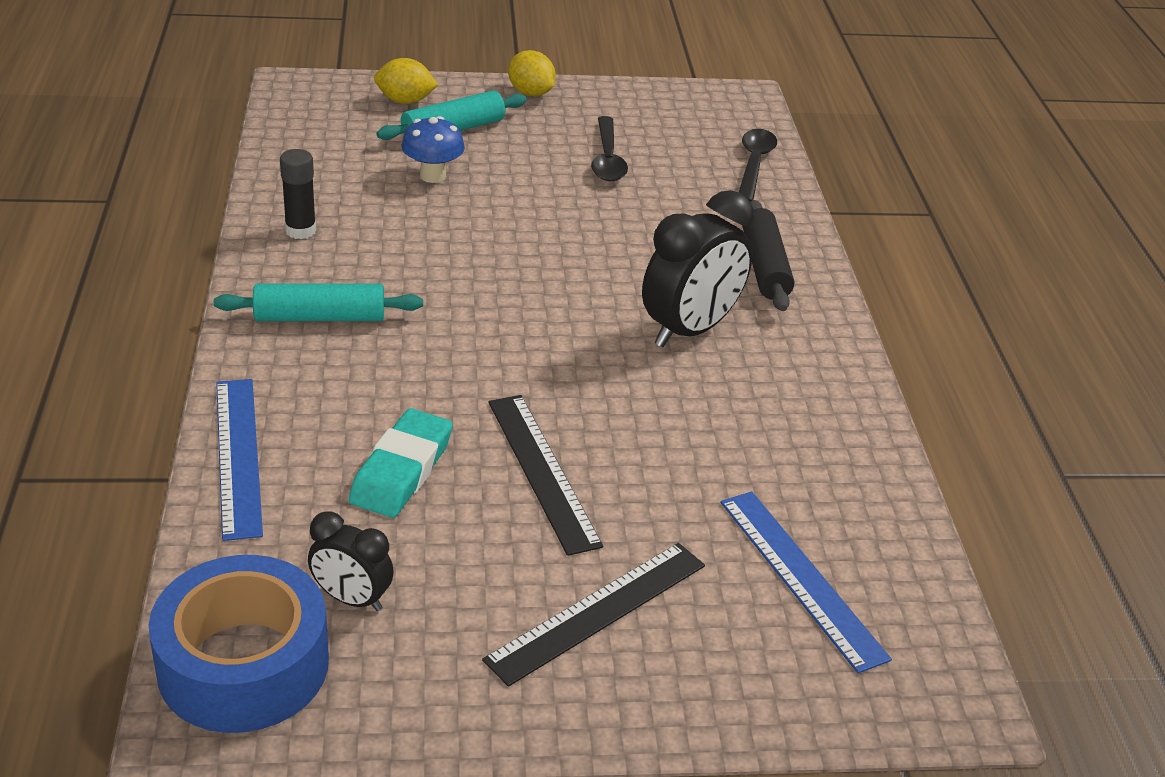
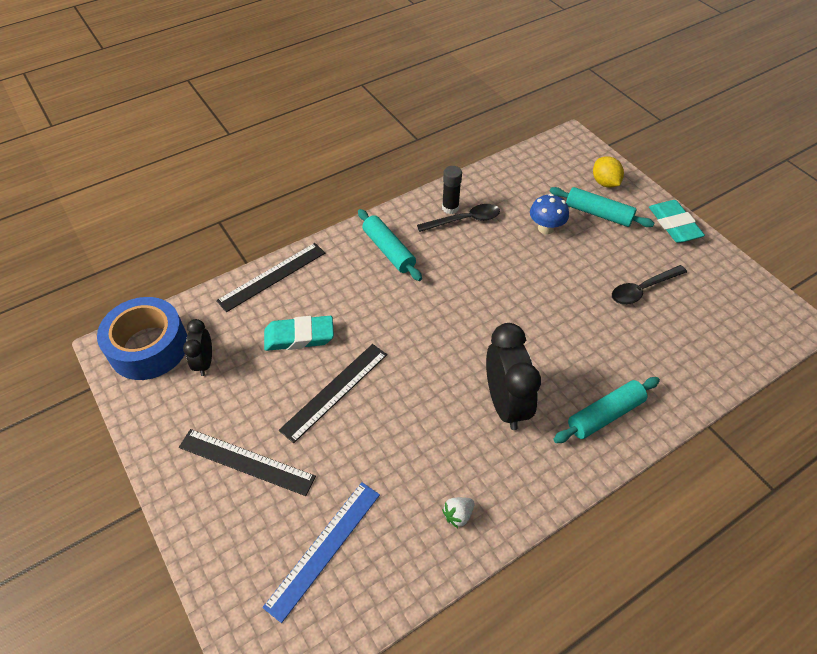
camera: 65 degrees right, 15 degrees up
(238, 455) = (272, 276): blue ruler -> black ruler
(530, 93) = (674, 225): yellow lemon -> turquoise eraser
(690, 330) = (505, 403): black clock -> black clock turned 120 degrees counterclockwise
(754, 164) = (717, 362): black spoon -> black spoon (464, 220)
(764, 267) = (604, 415): black rolling pin -> turquoise rolling pin
(826, 436) = (458, 515): none -> white strawberry

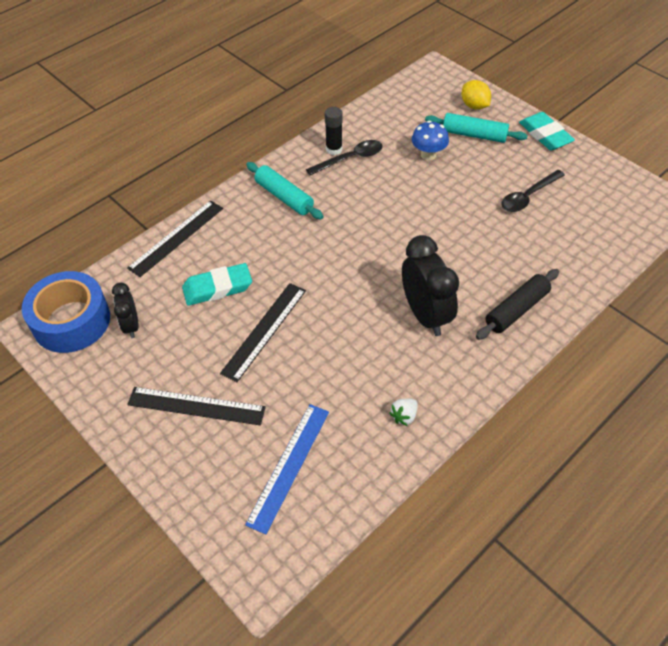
camera: 10 degrees left, 0 degrees up
(604, 415) = (516, 310): turquoise rolling pin -> black rolling pin

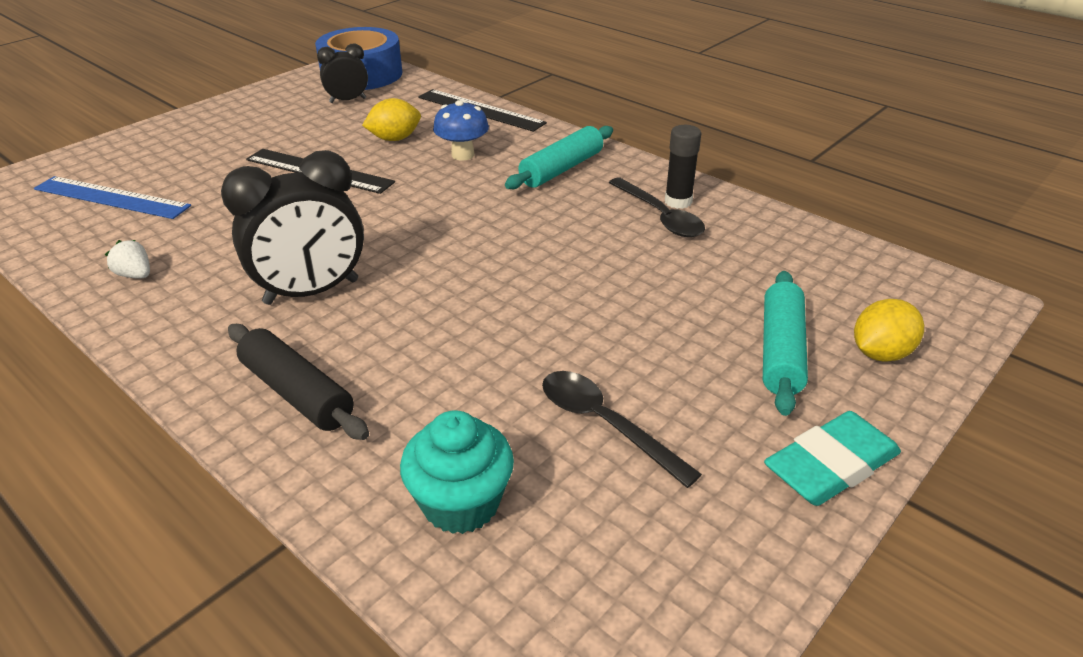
camera: 85 degrees right, 15 degrees down
(196, 406) = (224, 141): black ruler -> none
(217, 288) = (395, 139): turquoise eraser -> yellow lemon
(428, 155) = (696, 293): blue mushroom -> blue mushroom (463, 155)
(580, 244) = (461, 503): none -> turquoise cupcake

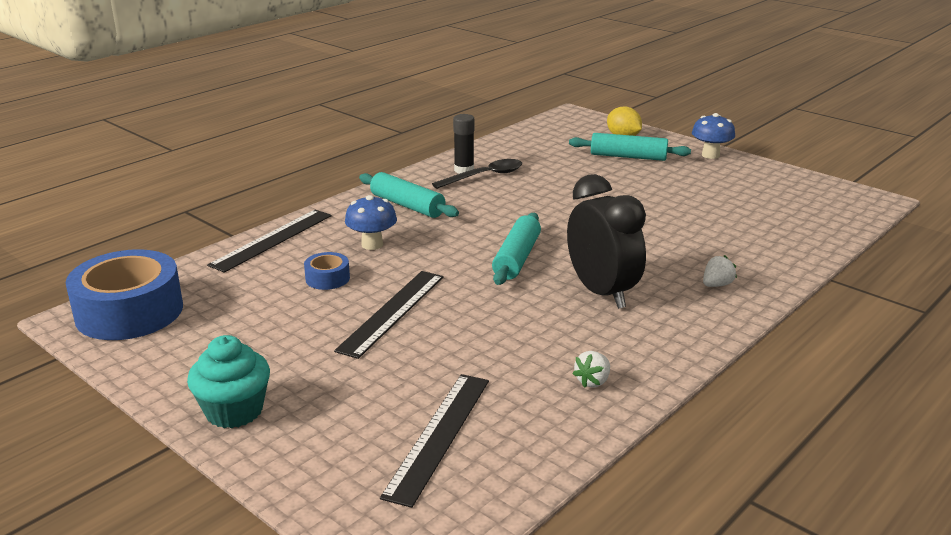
camera: 90 degrees left, 10 degrees down
(111, 197) = (438, 435): blue ruler -> black ruler
(297, 393) = (716, 285): black rolling pin -> white strawberry
(348, 100) = (211, 313): black clock -> none
(395, 139) = (327, 278): yellow lemon -> blue tape
(414, 237) = (517, 258): none -> turquoise rolling pin
(461, 503) = (779, 232): turquoise cupcake -> turquoise cupcake (234, 411)
(605, 424) = (704, 198): black spoon -> none
(830, 465) = (710, 155): turquoise eraser -> blue mushroom

